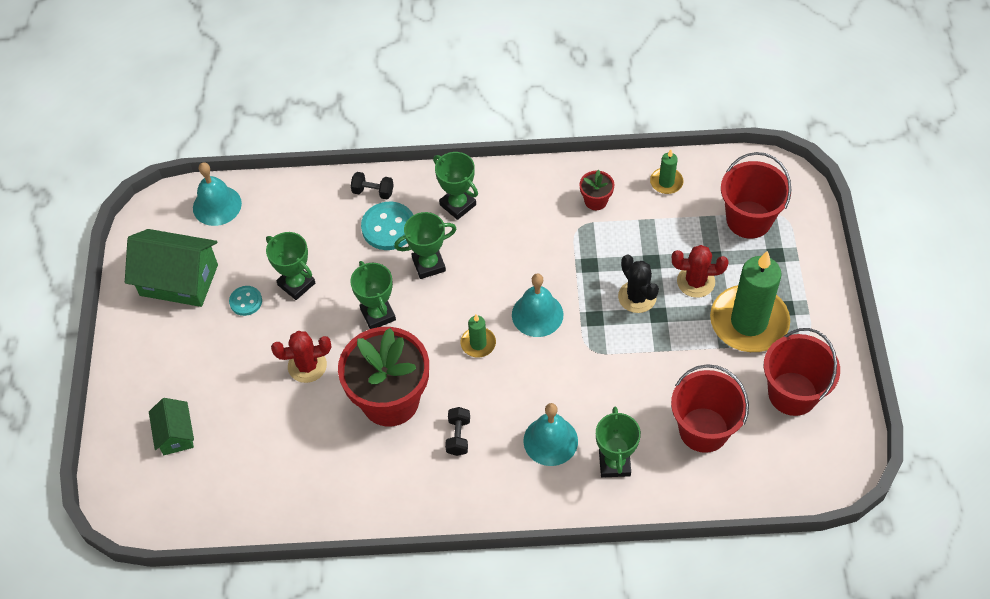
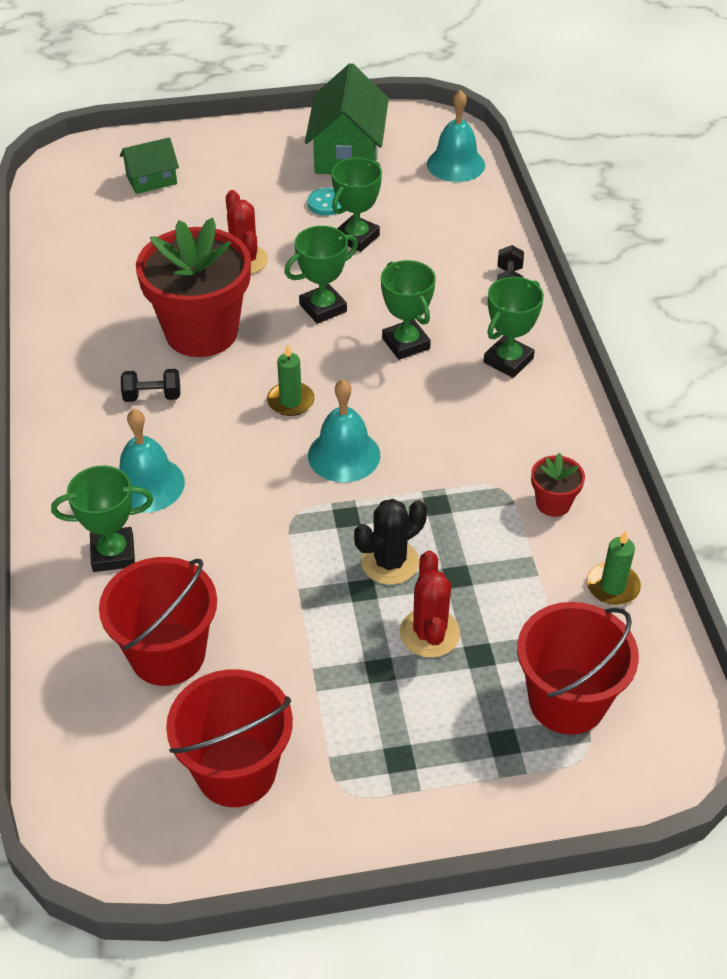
camera: 80 degrees right, 10 degrees down
(388, 227) = (456, 302): turquoise button -> none
(749, 322) = (365, 706): green candle -> none

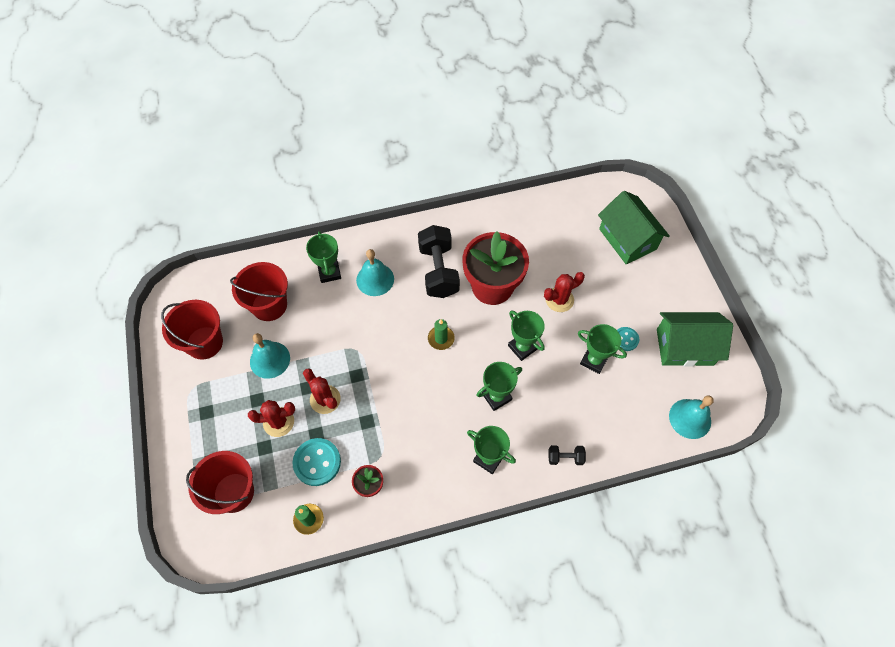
camera: 85 degrees right, 15 degrees up
(151, 180) = (627, 239): green house -> green house, size x1.79
(152, 396) = (438, 271): black dumbbell -> black dumbbell, size x2.16
(344, 455) = (401, 370): turquoise bell -> turquoise bell (270, 359)
(390, 562) = (325, 399): black cactus -> red cactus
(510, 574) = (317, 462): none -> turquoise button

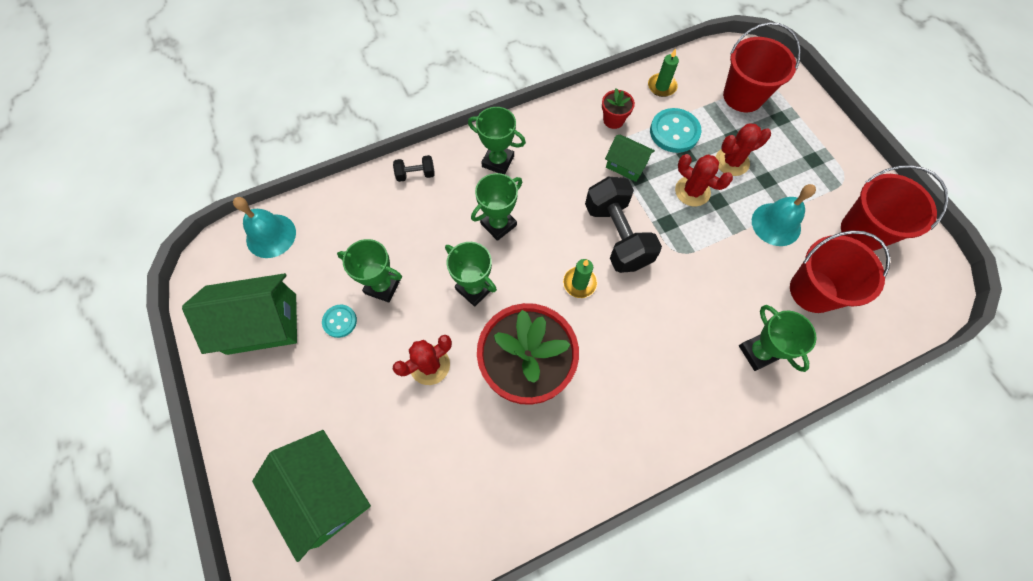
camera: 170 degrees right, 5 degrees up
(373, 435) = (626, 165): none -> green house
(375, 279) = (691, 352): turquoise bell -> none
(438, 271) = (607, 381): black dumbbell -> black dumbbell (617, 236)

